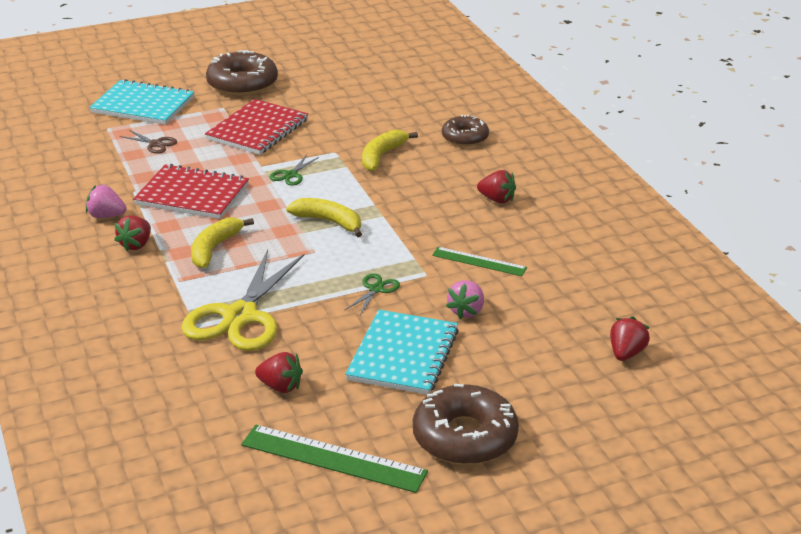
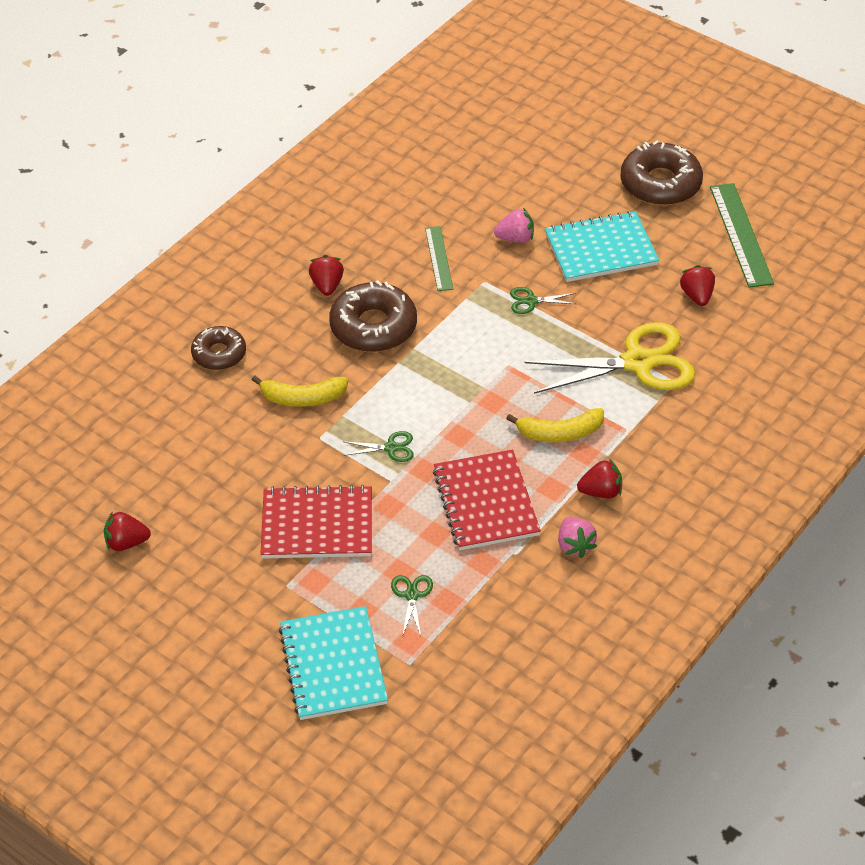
camera: 120 degrees left, 15 degrees up
(155, 144) = (412, 595): brown scissors -> green scissors
(242, 84) = (215, 601): brown donut -> brown donut (373, 327)
(329, 222) = (453, 378): yellow banana -> none
(626, 353) = (496, 141): red strawberry -> red strawberry (126, 543)

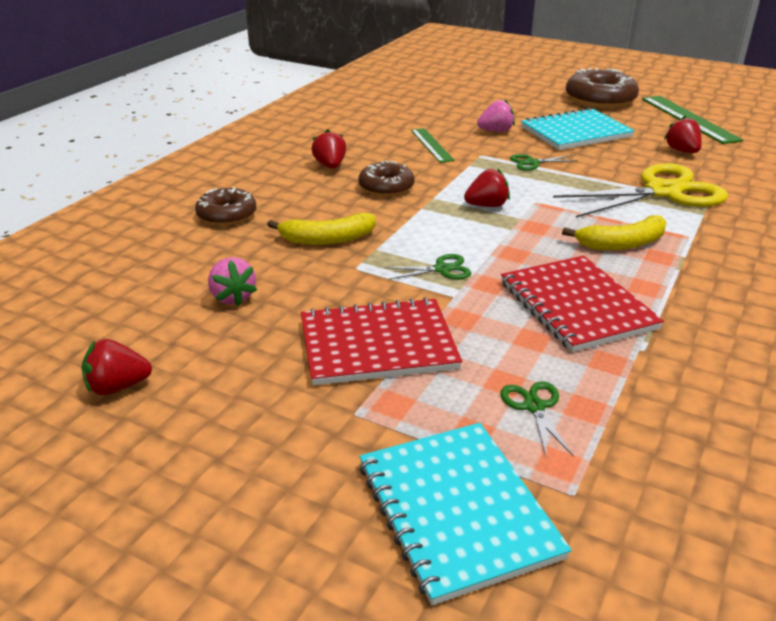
camera: 10 degrees left, 15 degrees down
(373, 327) = (386, 187): brown donut -> brown donut, size x0.62
(575, 545) = (709, 335): pink strawberry -> pink strawberry (233, 297)
(601, 492) = (702, 285): red strawberry -> red strawberry (487, 205)

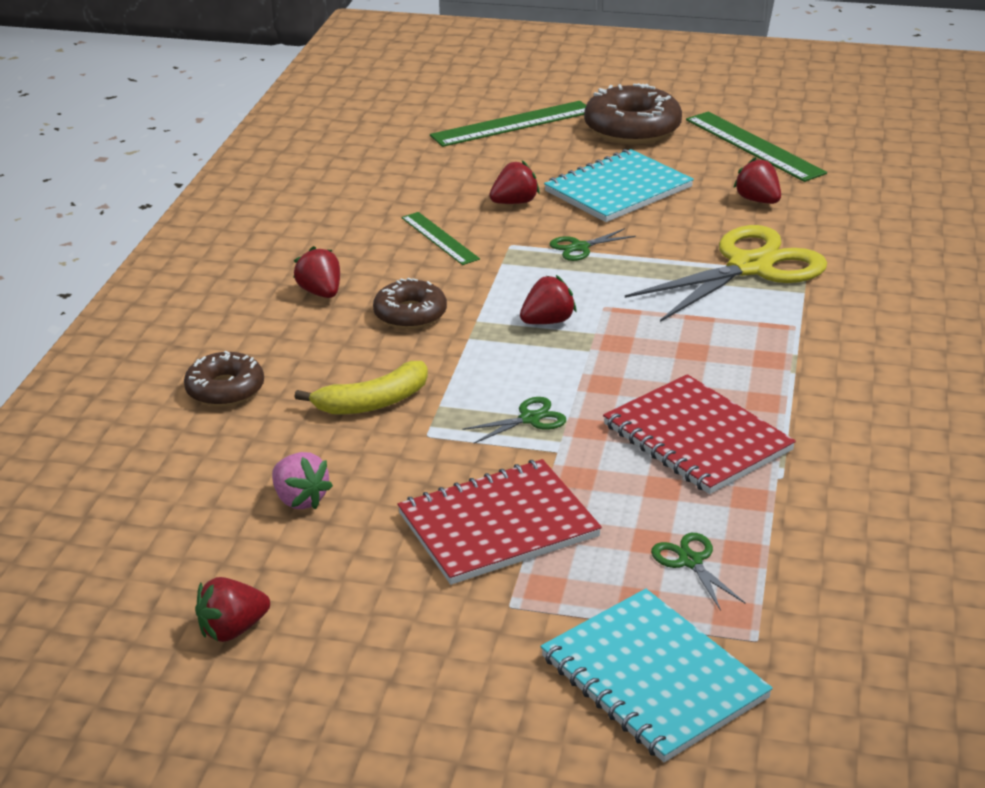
camera: 15 degrees left, 0 degrees up
(496, 131) = (514, 202): pink strawberry -> red strawberry
(515, 88) = (512, 124): none -> green ruler
(621, 244) = (723, 349): yellow banana -> none

